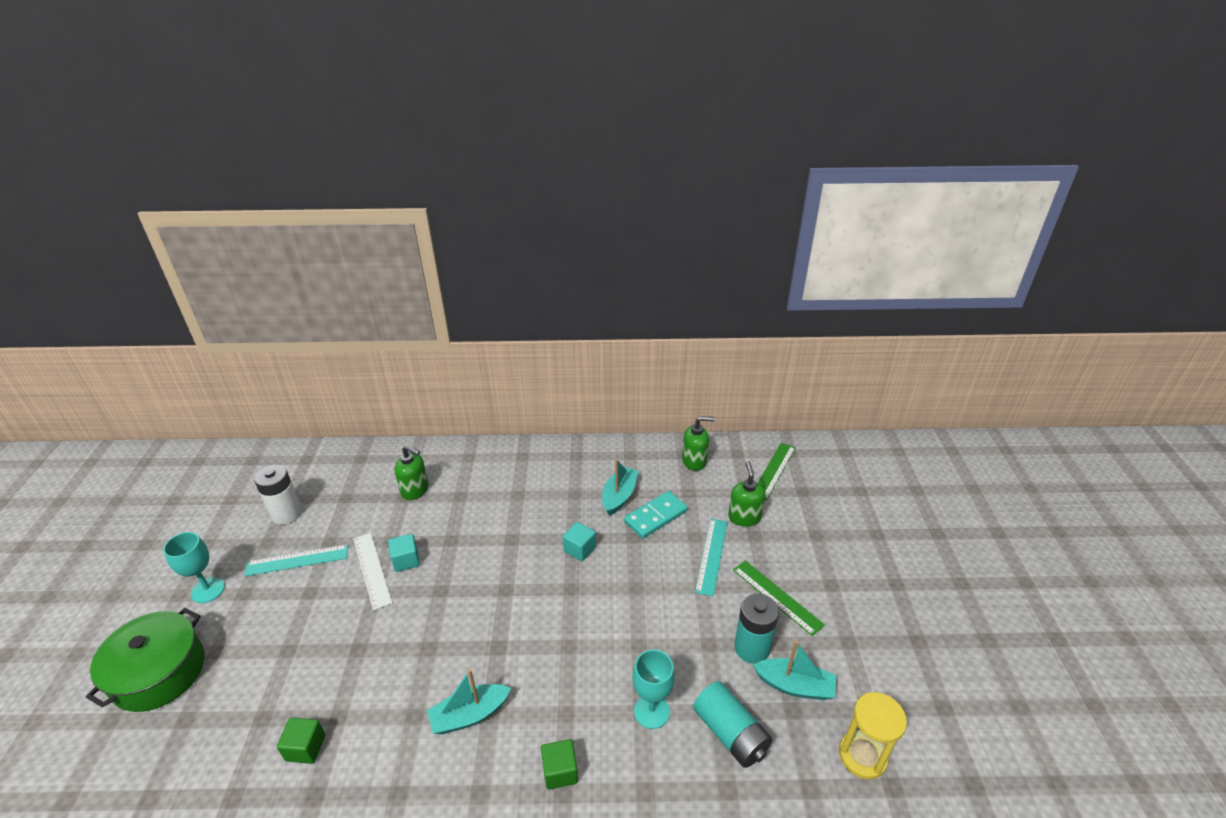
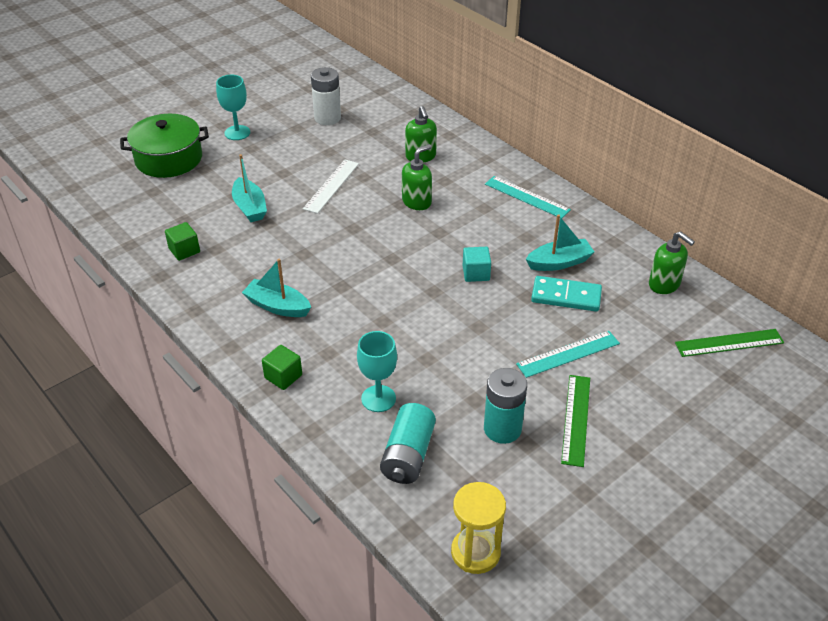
camera: 50 degrees right, 5 degrees up
(297, 560) = (299, 149): turquoise ruler -> turquoise ruler (527, 197)
(406, 560) = (357, 195): turquoise cube -> none
(744, 517) = (641, 352): green soap dispenser -> green soap dispenser (417, 202)
(795, 686) = (496, 475): turquoise boat -> turquoise boat (250, 207)

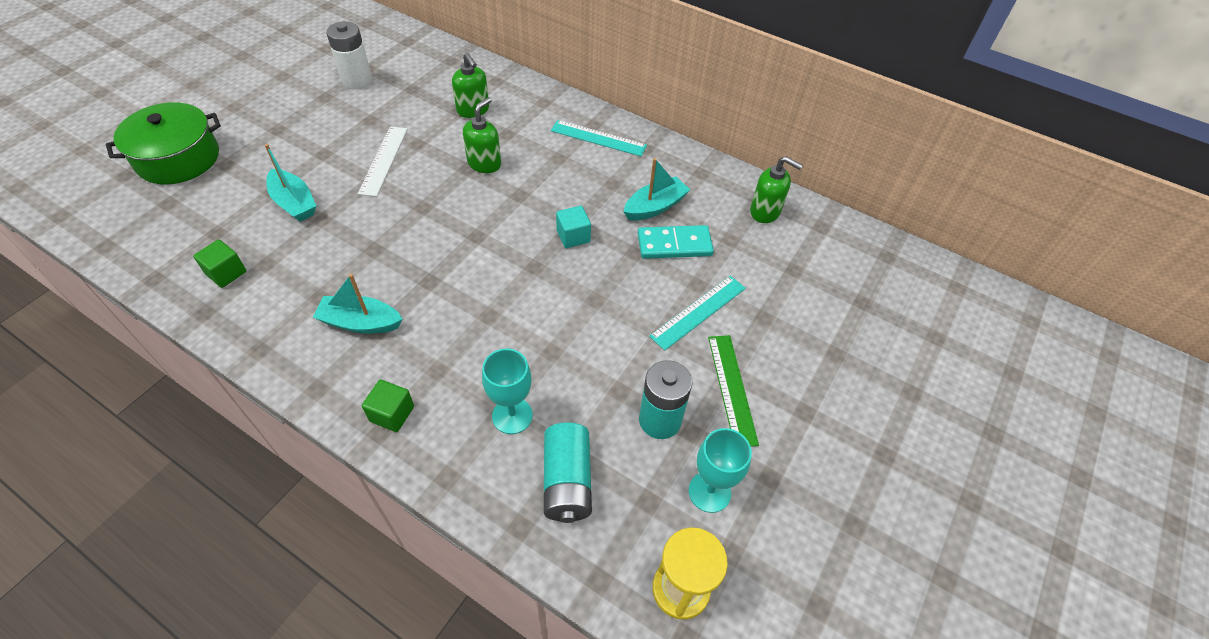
camera: 20 degrees left, 10 degrees up
(237, 133) = (255, 113): turquoise goblet -> turquoise goblet (709, 492)
(729, 343) = (848, 264): green ruler -> none

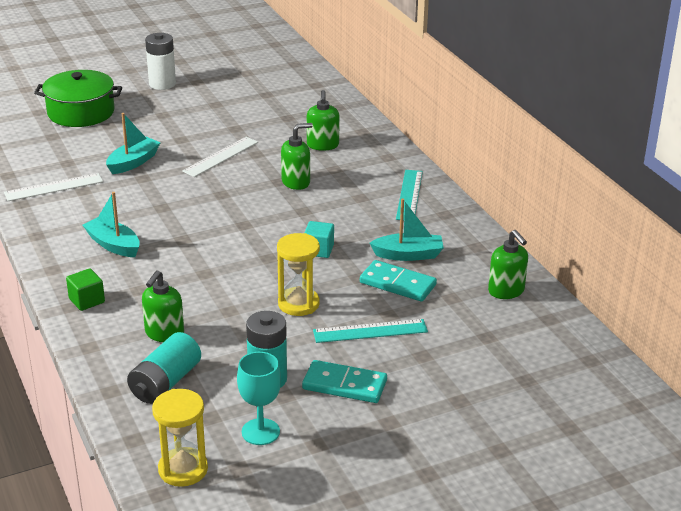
camera: 35 degrees right, 20 degrees down
(226, 273) = (54, 187): green cube -> white ruler
(294, 203) = (133, 162): turquoise boat -> turquoise boat turned 135 degrees counterclockwise
(357, 80) = (250, 100): white battery -> white battery (162, 84)
(512, 416) = (164, 333): turquoise goblet -> green soap dispenser
(598, 138) = (409, 195): turquoise ruler -> turquoise ruler turned 45 degrees clockwise
(609, 310) = (298, 304): none -> yellow hourglass
(732, 389) = (344, 385): green ruler -> turquoise domino

